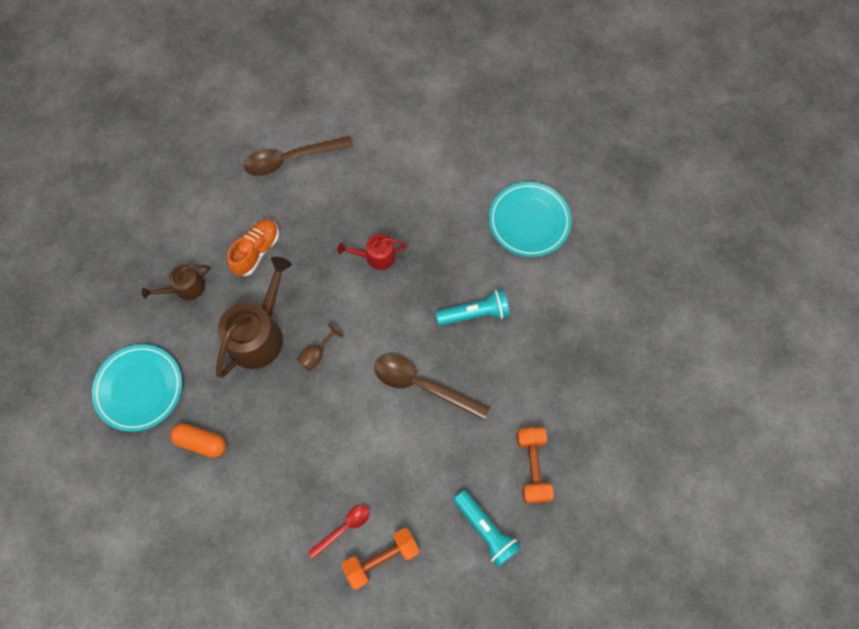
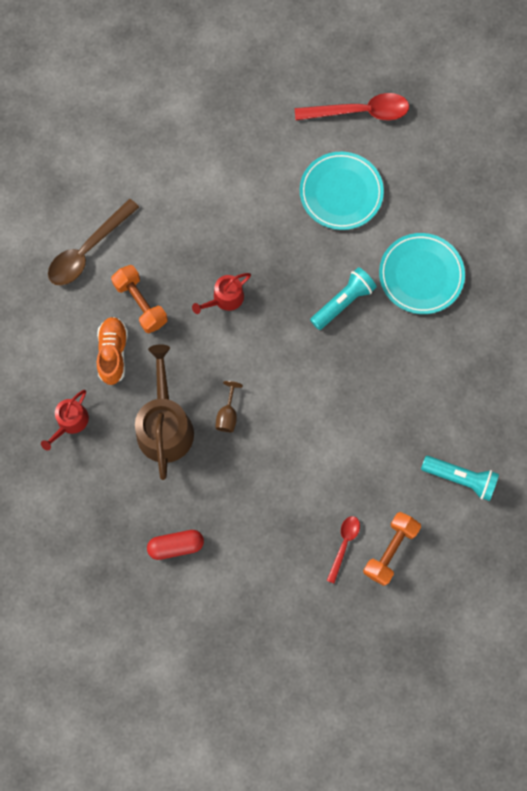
camera: 30 degrees left, 5 degrees up
(139, 388) = (89, 532): turquoise plate -> turquoise plate (421, 275)
(185, 288) = (70, 422): brown watering can -> red watering can
(201, 442) = (176, 546): orange capsule -> red capsule
(422, 385) = (336, 389): brown spoon -> none
(532, 467) = (468, 406): orange dumbbell -> orange dumbbell (141, 303)
(585, 164) = (359, 112): none -> red spoon

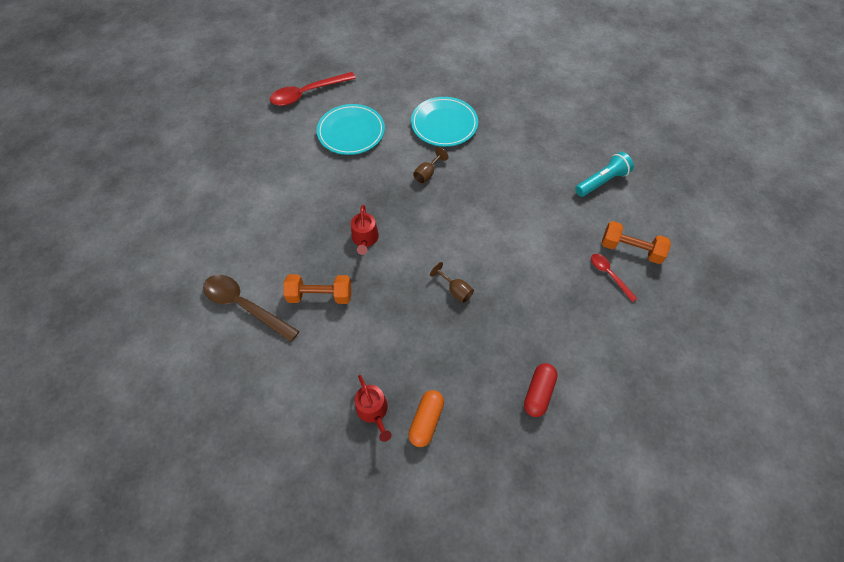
camera: 55 degrees left, 15 degrees down
(88, 250) = (244, 306): brown spoon -> brown spoon turned 135 degrees clockwise
(90, 469) = (426, 421): none -> orange capsule
(113, 353) = (342, 340): orange shoe -> none
(165, 425) = (431, 339): brown watering can -> none
(343, 302) = (427, 173): turquoise flashlight -> brown goblet
(359, 112) = (307, 93): red spoon -> red spoon turned 150 degrees counterclockwise
(390, 550) = (630, 249): orange dumbbell -> orange dumbbell turned 45 degrees counterclockwise

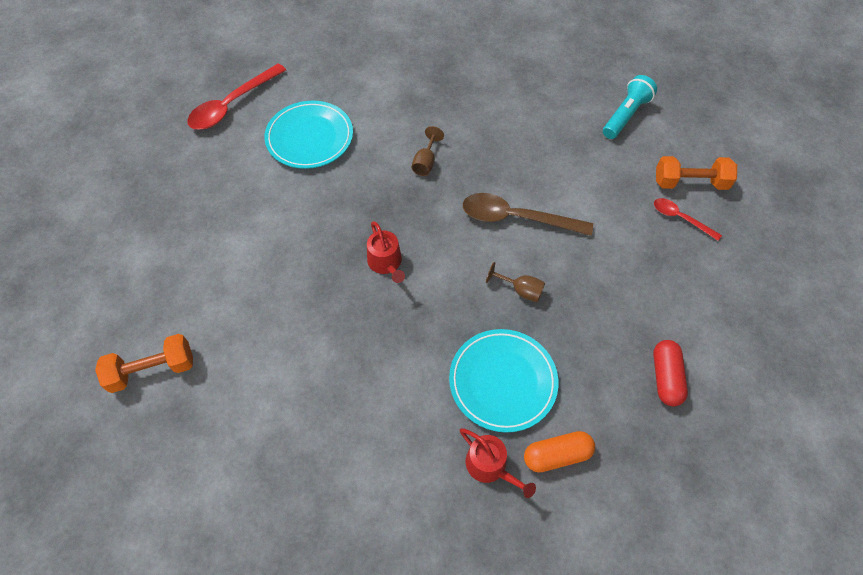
camera: 20 degrees left, 0 degrees up
(244, 306) = (272, 394): brown spoon -> brown spoon (516, 218)
(320, 295) = (362, 349): orange dumbbell -> orange dumbbell (152, 370)
(426, 421) = (557, 455): orange capsule -> orange capsule turned 75 degrees clockwise
(444, 124) = (419, 98): turquoise plate -> turquoise plate (502, 381)

